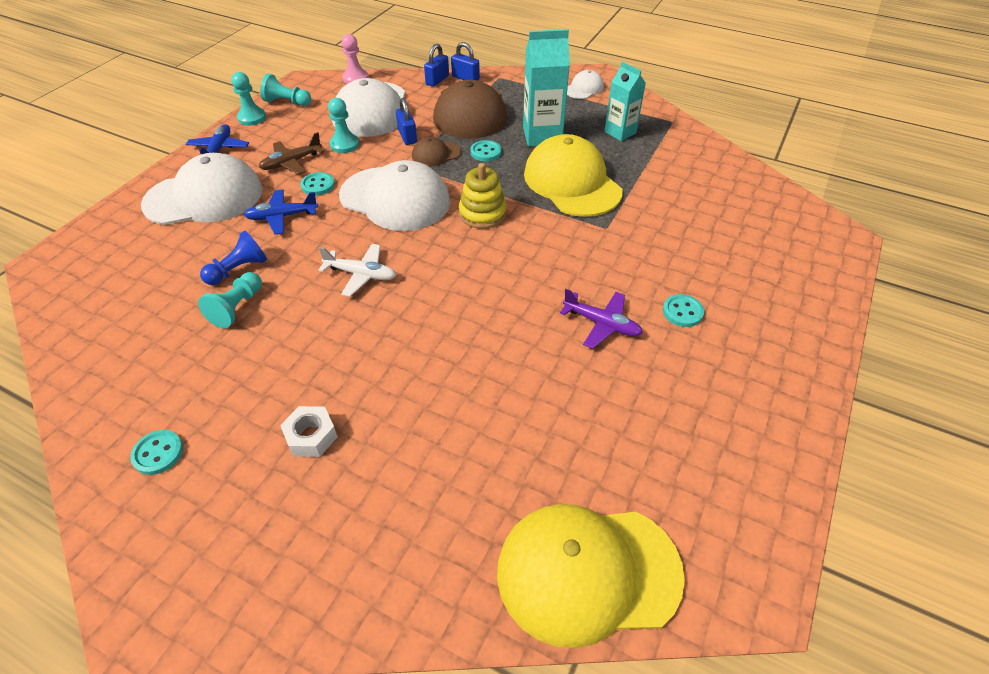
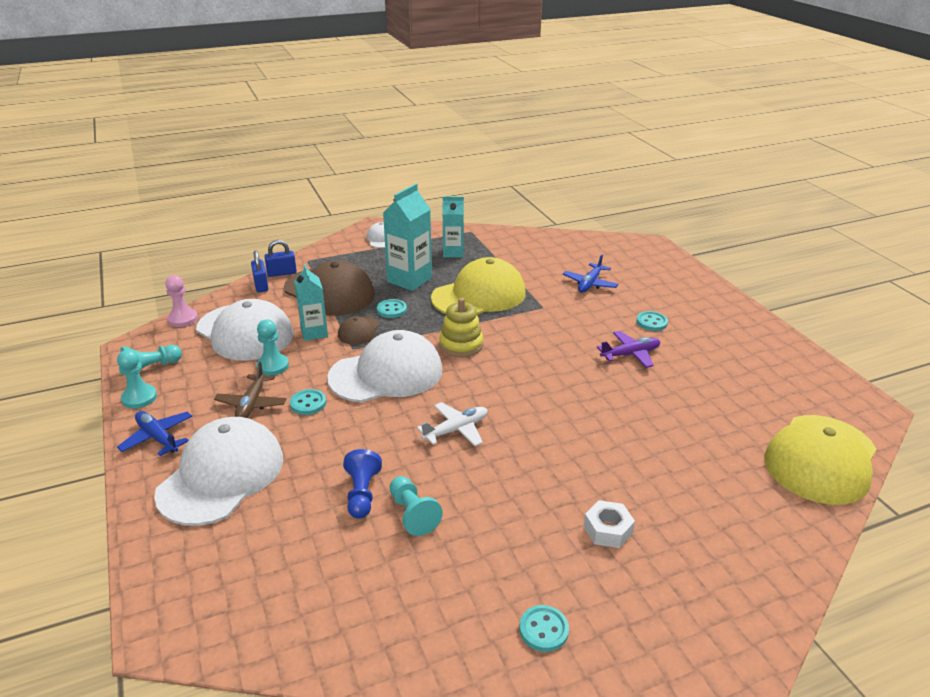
camera: 50 degrees left, 15 degrees down
(282, 217) = (323, 440): blue plane -> blue plane (590, 284)
(407, 136) = (314, 332): blue padlock -> turquoise carton
(572, 182) = (479, 295): yellow cap -> yellow cap turned 135 degrees clockwise

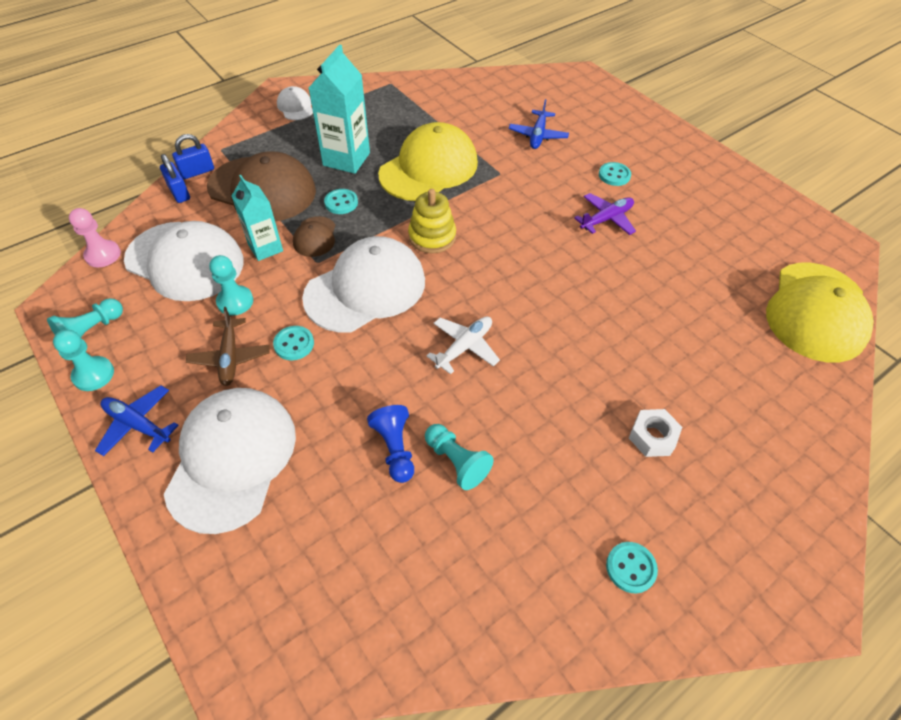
camera: 15 degrees left, 20 degrees up
(453, 252) = (381, 115): turquoise carton -> none

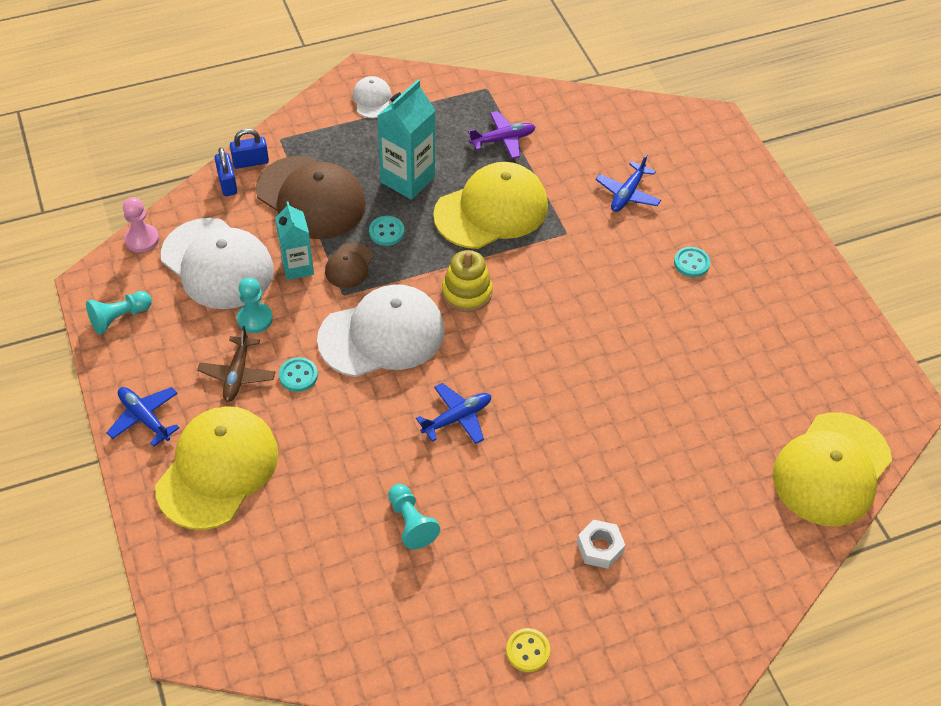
camera: 15 degrees right, 0 degrees up
(93, 375) = (115, 361): turquoise pawn -> none
(232, 459) = (217, 469): white cap -> yellow cap
(395, 449) = (360, 497): blue pawn -> none
(464, 347) = (457, 418): white plane -> blue plane
(606, 219) = (658, 314): purple plane -> purple plane (503, 140)
(630, 568) = (527, 651): turquoise button -> yellow button

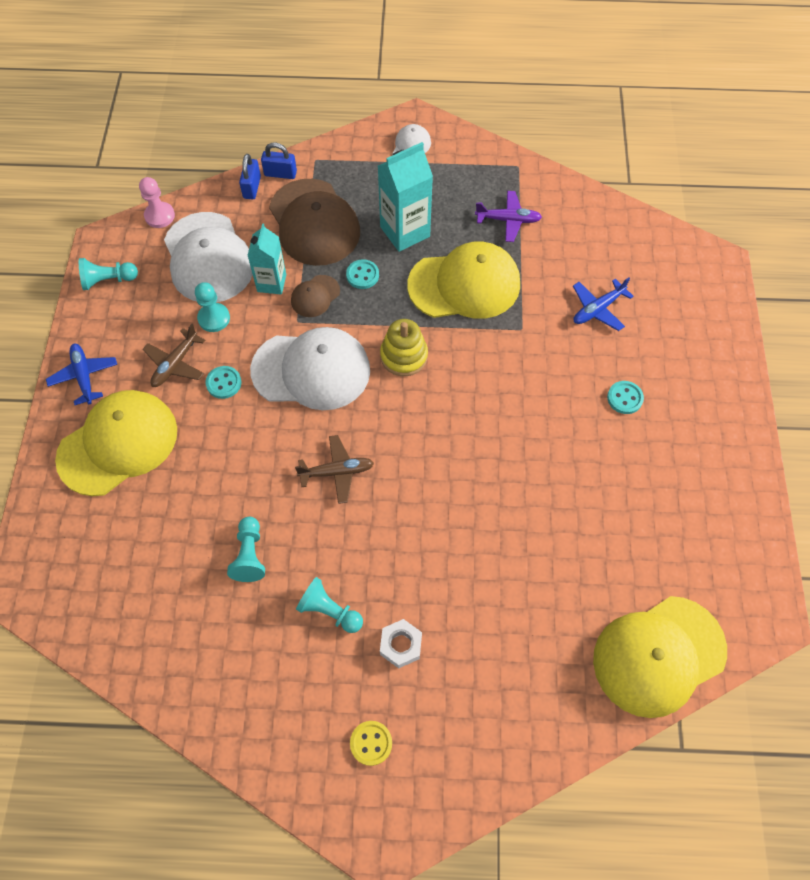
camera: 25 degrees right, 10 degrees up
(457, 418) = (337, 472): blue plane -> brown plane
(516, 543) = (329, 611): none -> turquoise pawn
(527, 651) = (289, 717): yellow button -> yellow button (371, 743)

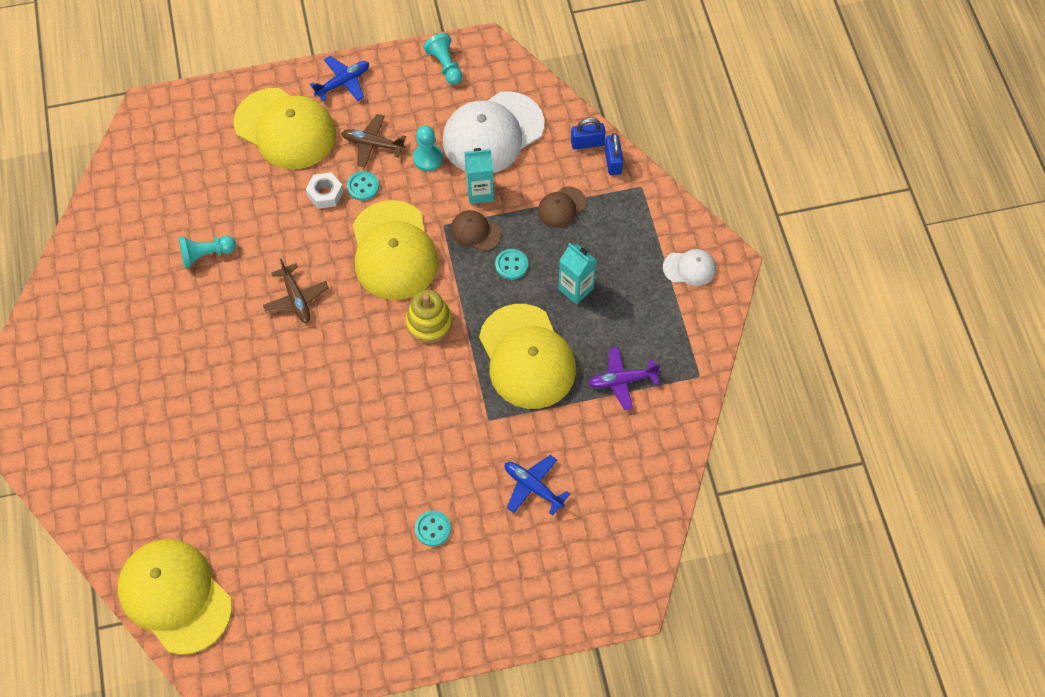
camera: 75 degrees right, 0 degrees up
(159, 216) = (528, 80): pink pawn -> none
(311, 370) = (394, 251): white cap -> yellow cap
(314, 222) = (561, 207): brown cap -> brown cap, size x0.47
(329, 611) = (169, 326): turquoise pawn -> none
(371, 743) = (66, 384): yellow button -> none
(401, 645) = (149, 387): white nut -> white nut (325, 194)
(405, 232) = (576, 289): turquoise carton -> turquoise carton, size x0.66
(508, 220) = (621, 381): purple plane -> purple plane turned 90 degrees clockwise

